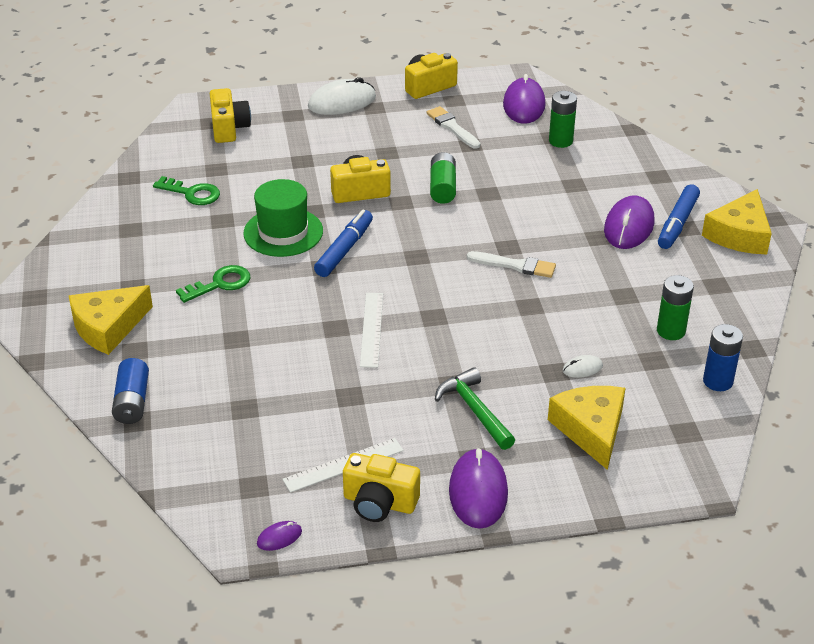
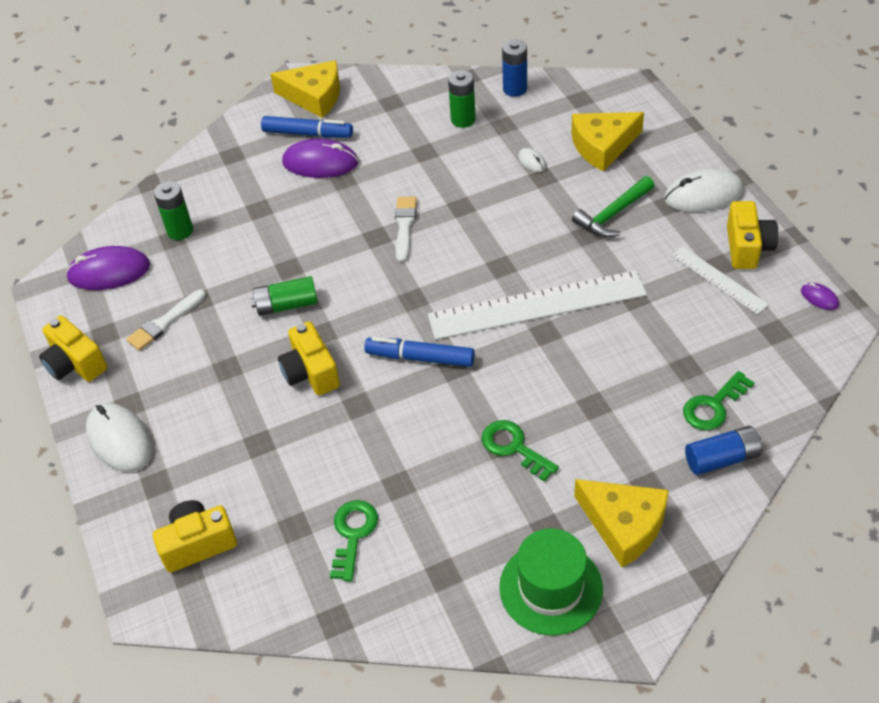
camera: 100 degrees left, 10 degrees up
(190, 413) = (713, 406): none -> green key
(283, 232) = (405, 419): green hat -> green hat (551, 588)
(371, 329) = (537, 305): white ruler -> white ruler, size x1.95
(478, 492) = (703, 194): purple mouse -> white mouse

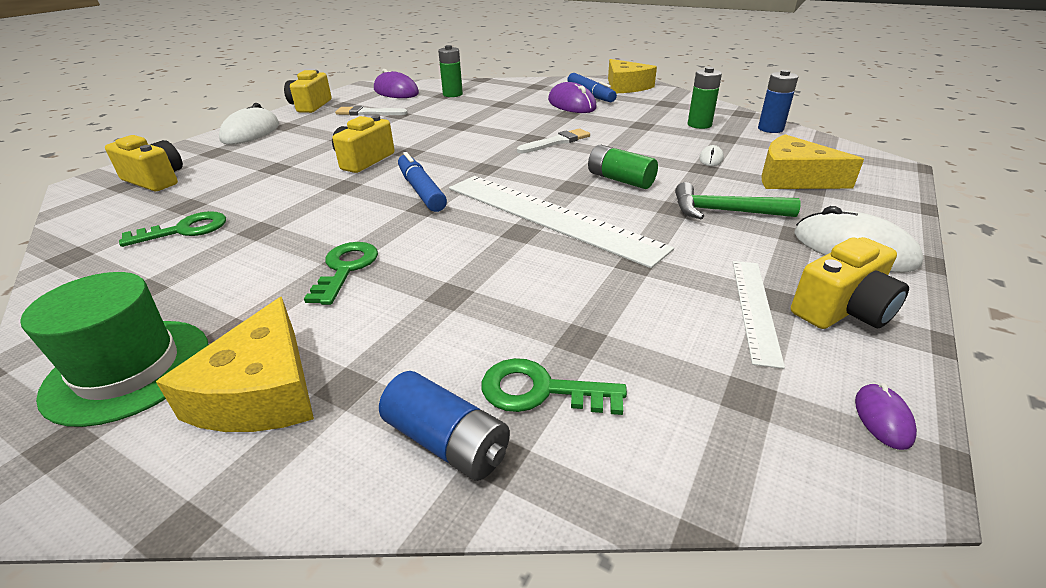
camera: 50 degrees right, 15 degrees down
(286, 305) = (424, 135): green battery -> green battery (620, 180)

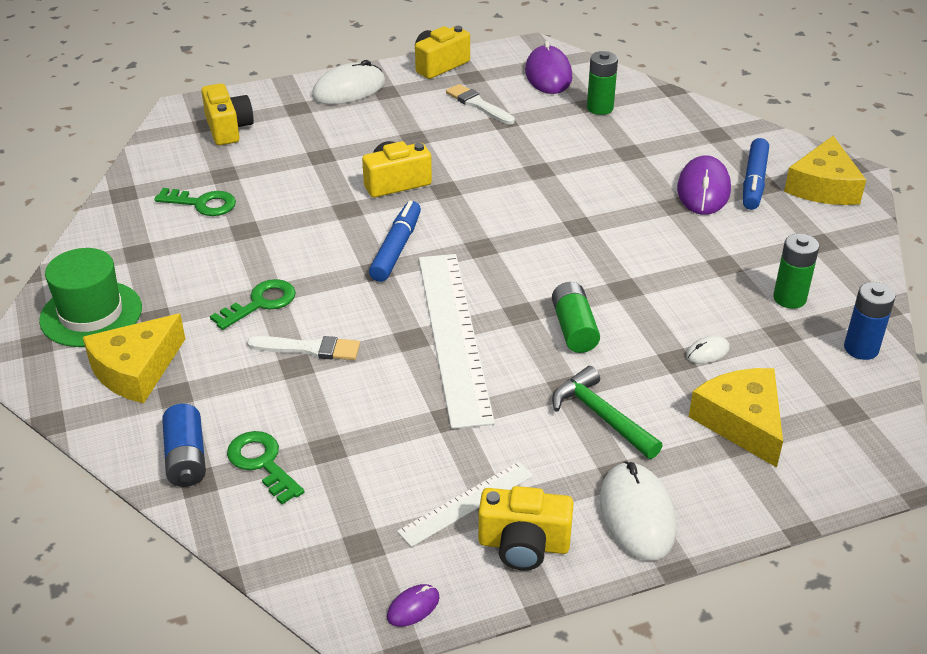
camera: 40 degrees right, 5 degrees up
(556, 142) = (594, 245): white brush -> white brush (309, 349)

